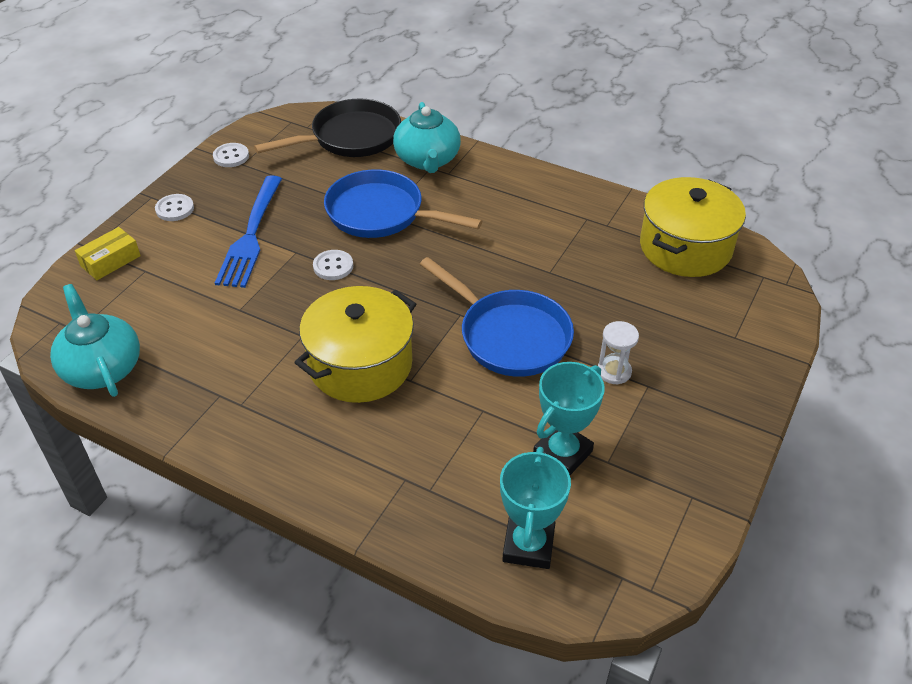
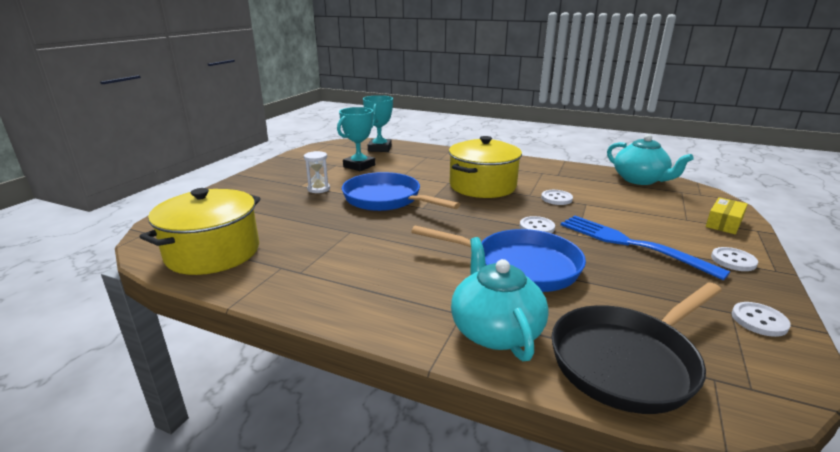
camera: 175 degrees right, 20 degrees down
(251, 235) = (630, 244): blue fork -> blue fork turned 45 degrees counterclockwise
(270, 323) = (556, 198): none -> white button

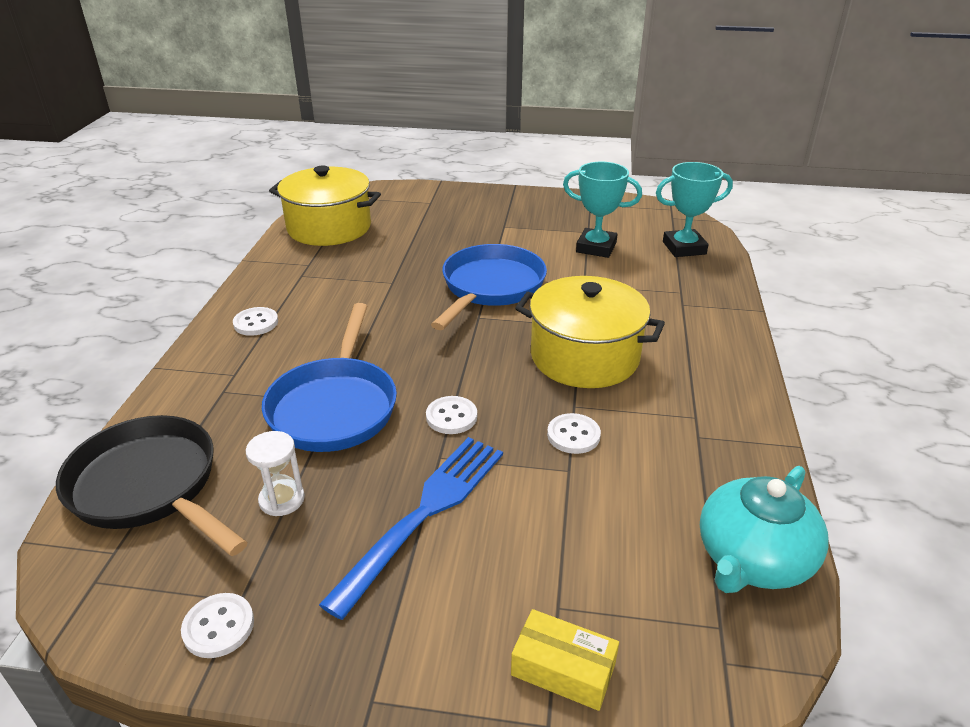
camera: 75 degrees right, 10 degrees up
(318, 189) = (499, 239): white hourglass -> white hourglass (282, 499)
(495, 330) = (205, 397): turquoise teapot -> none
(733, 260) = (395, 642): white button -> white button (256, 323)

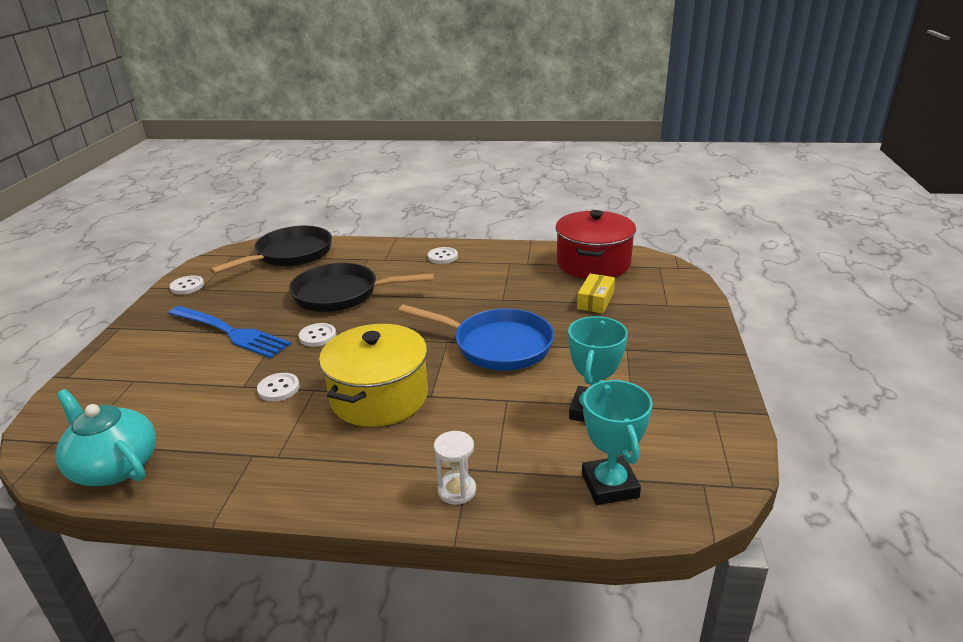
camera: 90 degrees right, 5 degrees down
(282, 499) = (264, 289): white hourglass -> white hourglass (457, 490)
(329, 227) = (593, 263): yellow pot -> red pot
(335, 406) = (342, 294): blue pan -> black pan
(563, 669) = (94, 381): yellow box -> yellow box (595, 301)

